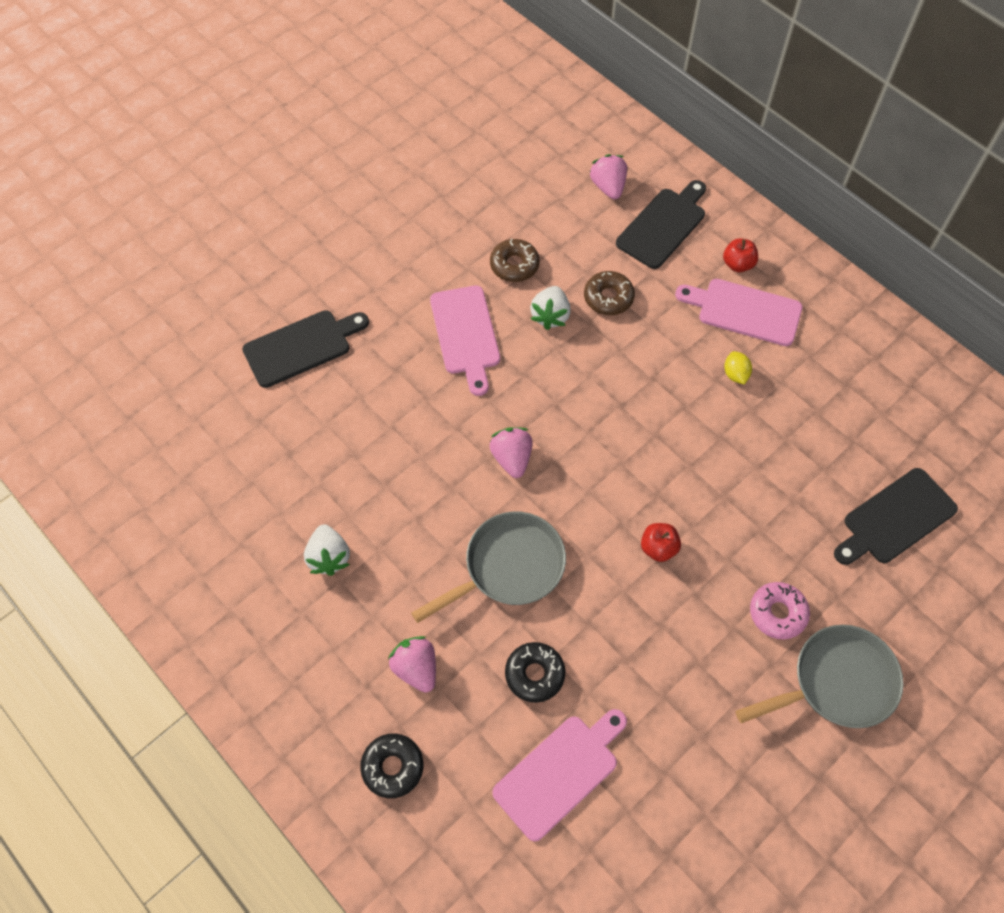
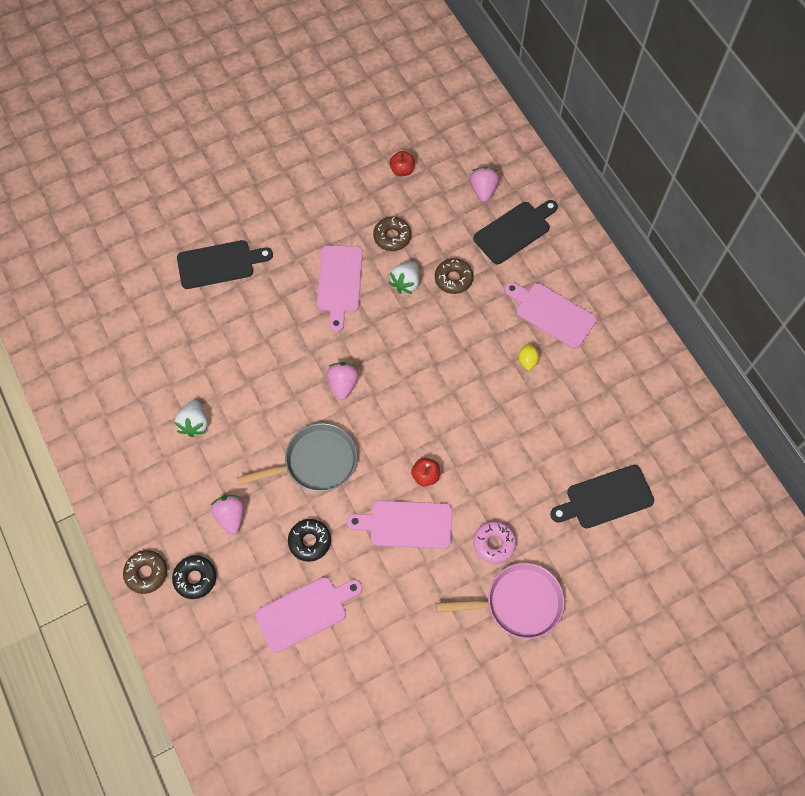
camera: 15 degrees right, 5 degrees up
(321, 778) = (146, 573): none -> brown donut
(656, 618) = (406, 524): none -> pink cutting board
(738, 264) = (560, 275): red apple -> red apple (402, 170)
(837, 683) = (518, 603): grey pan -> pink pan

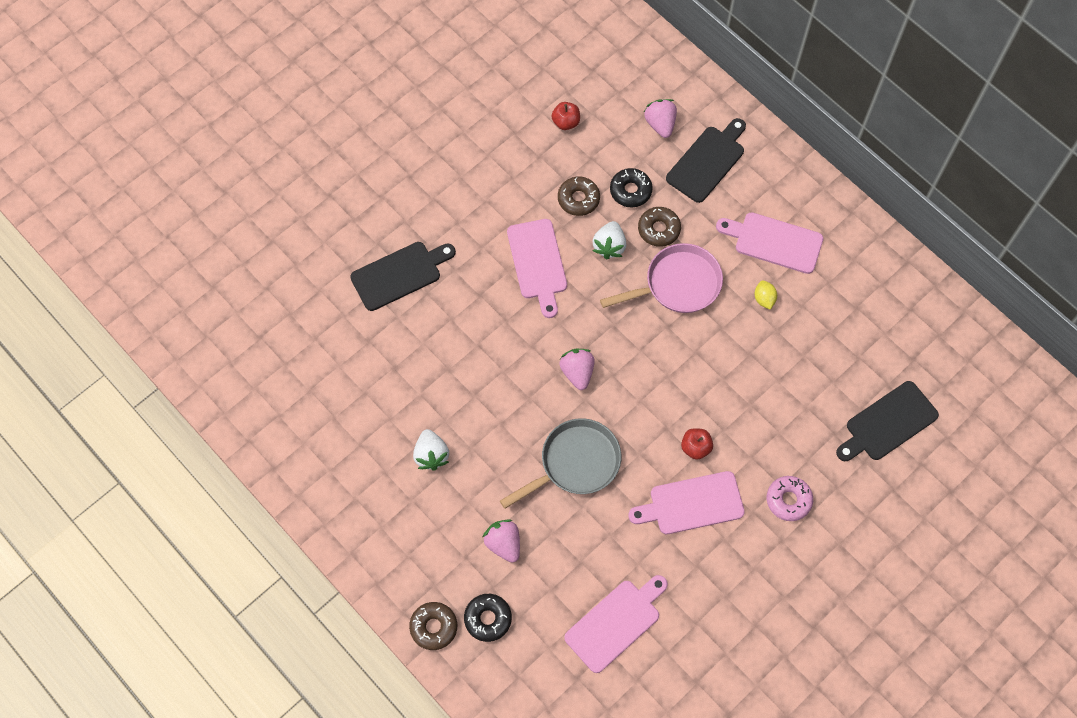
camera: 15 degrees left, 0 degrees up
(310, 541) = (596, 548): black donut -> black donut (630, 191)
(518, 603) = (832, 555): pink pan -> pink pan (678, 284)

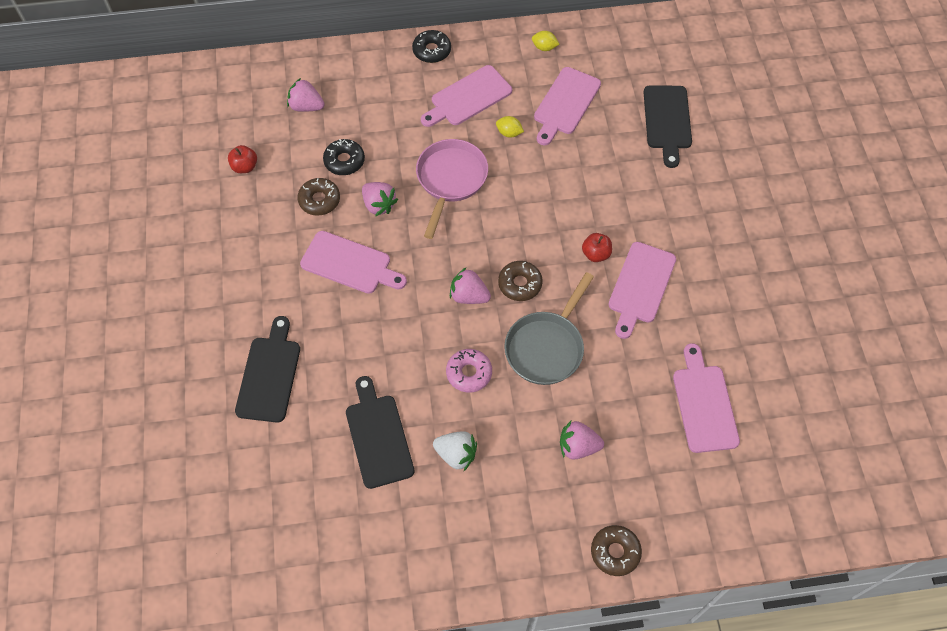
camera: 55 degrees left, 5 degrees down
(488, 619) = (636, 502): black donut -> black donut (432, 51)
(575, 463) = (546, 347): grey pan -> grey pan turned 150 degrees counterclockwise
(609, 246) = (379, 205): white strawberry -> pink strawberry
(659, 229) = (394, 163): brown donut -> brown donut (520, 284)
(707, 161) = (365, 97): black cutting board -> black cutting board (378, 437)
(788, 500) = (683, 220): pink donut -> pink donut (469, 373)
(834, 325) = (565, 104): none -> pink cutting board
(883, 268) = (544, 47): none -> yellow lemon

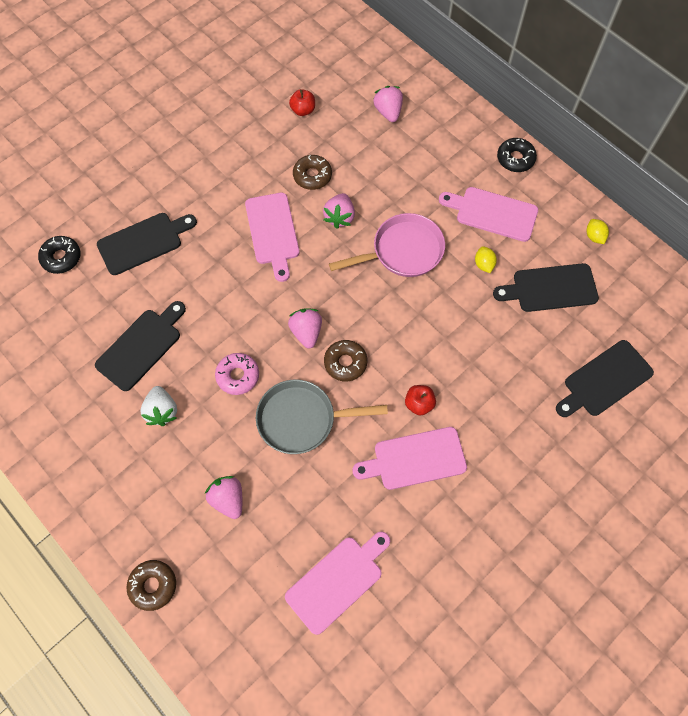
camera: 55 degrees right, 5 degrees up
(344, 161) = (360, 169): black donut -> black donut (61, 258)
(565, 104) = (550, 288): pink cutting board -> black cutting board

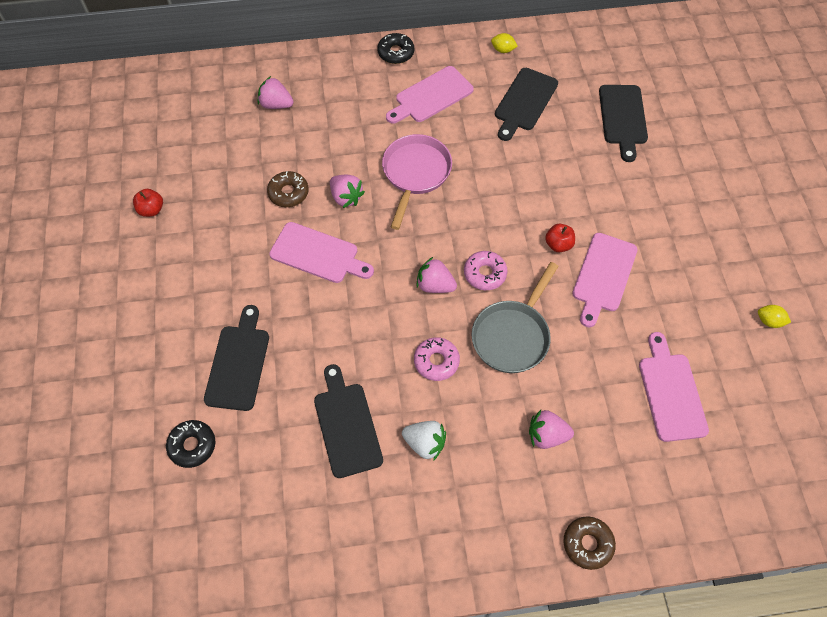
camera: 55 degrees left, 5 degrees down
(303, 110) = (216, 161): red apple -> red apple (151, 210)
(345, 363) = (485, 274): brown donut -> pink donut
(484, 264) = (471, 129): yellow lemon -> yellow lemon (769, 321)

